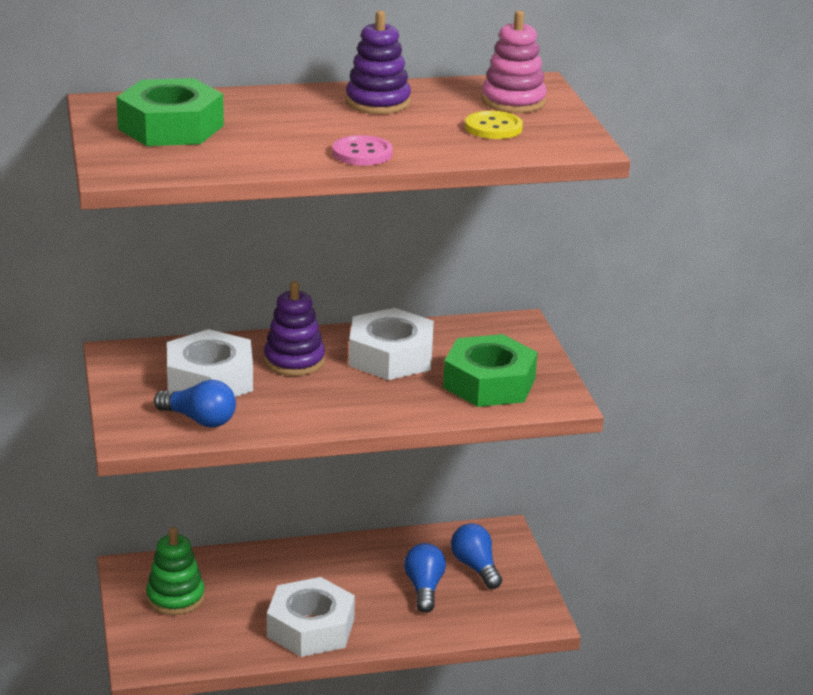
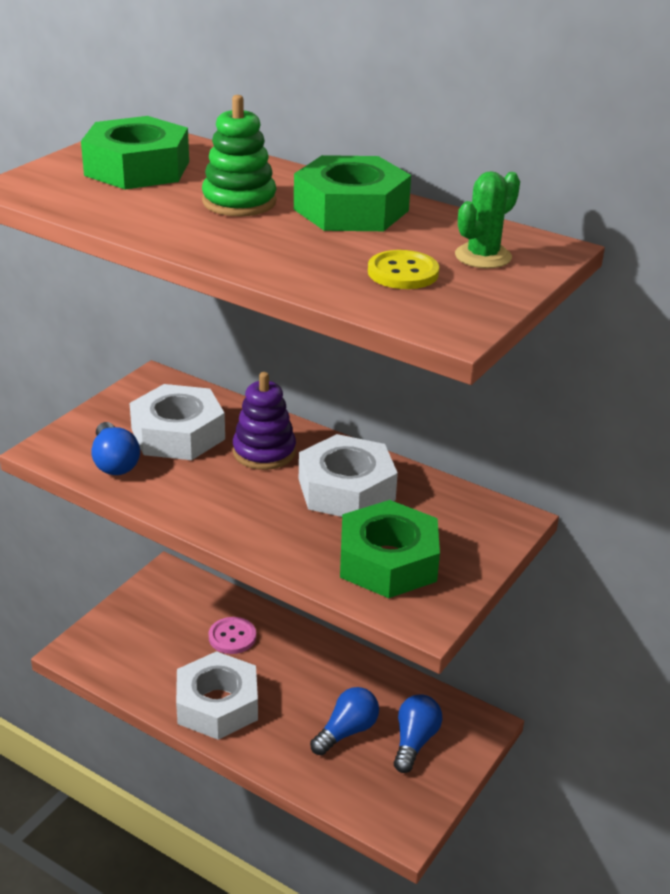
camera: 45 degrees right, 5 degrees up
(175, 598) = (164, 616): green stacking toy -> green stacking toy (239, 202)
(362, 153) = (227, 247): pink button -> pink button (232, 637)
(378, 102) = (351, 210): purple stacking toy -> green nut
(513, 101) = (483, 256): pink stacking toy -> green cactus

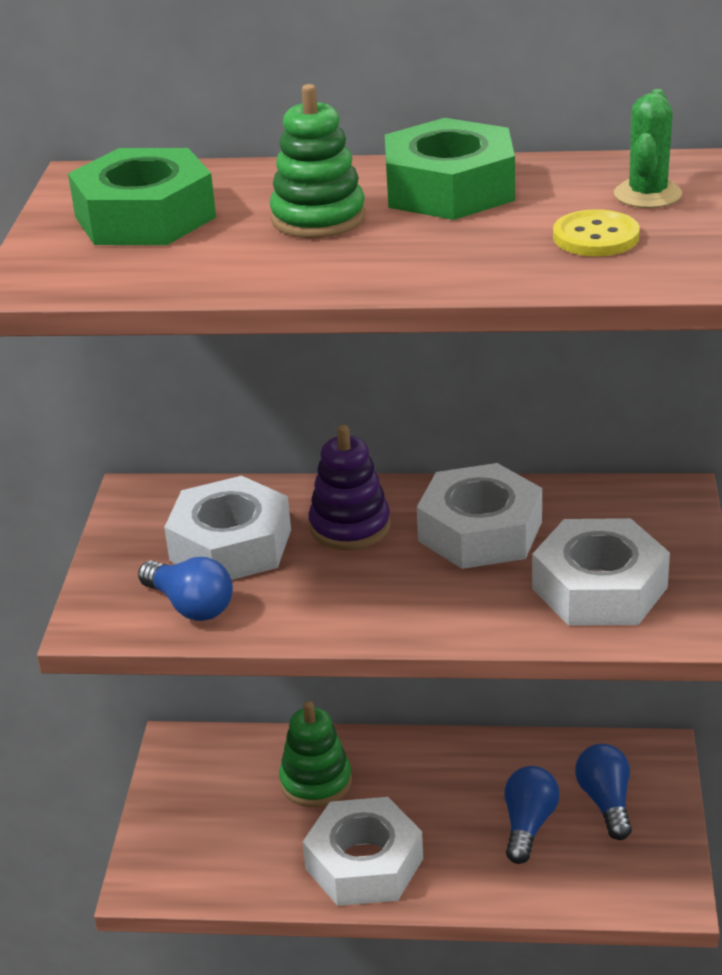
camera: 25 degrees left, 0 degrees up
(232, 637) = (316, 782): pink button -> green stacking toy
(388, 561) = (599, 588): green nut -> white nut

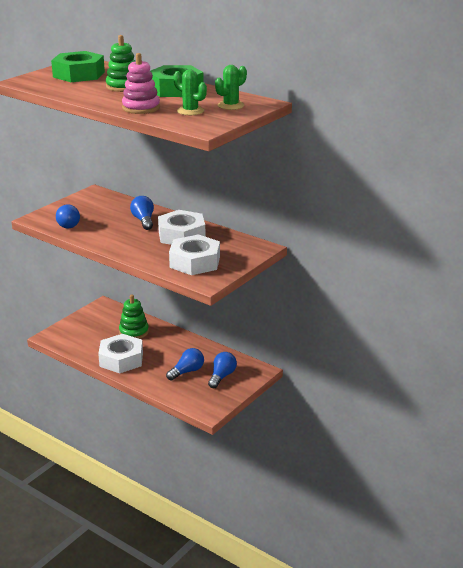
camera: 30 degrees right, 5 degrees down
(230, 545) = (101, 213): white nut -> none
(350, 526) = (143, 220): purple stacking toy -> blue light bulb
(473, 264) = (141, 108): none -> pink stacking toy
(596, 237) = (190, 111): yellow button -> green cactus

